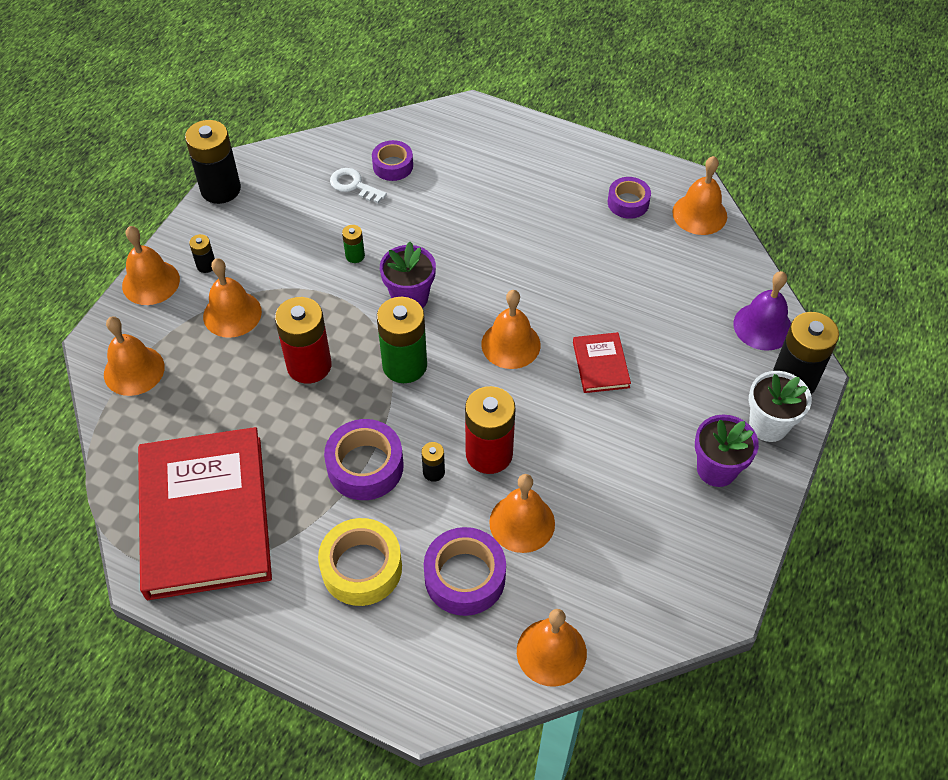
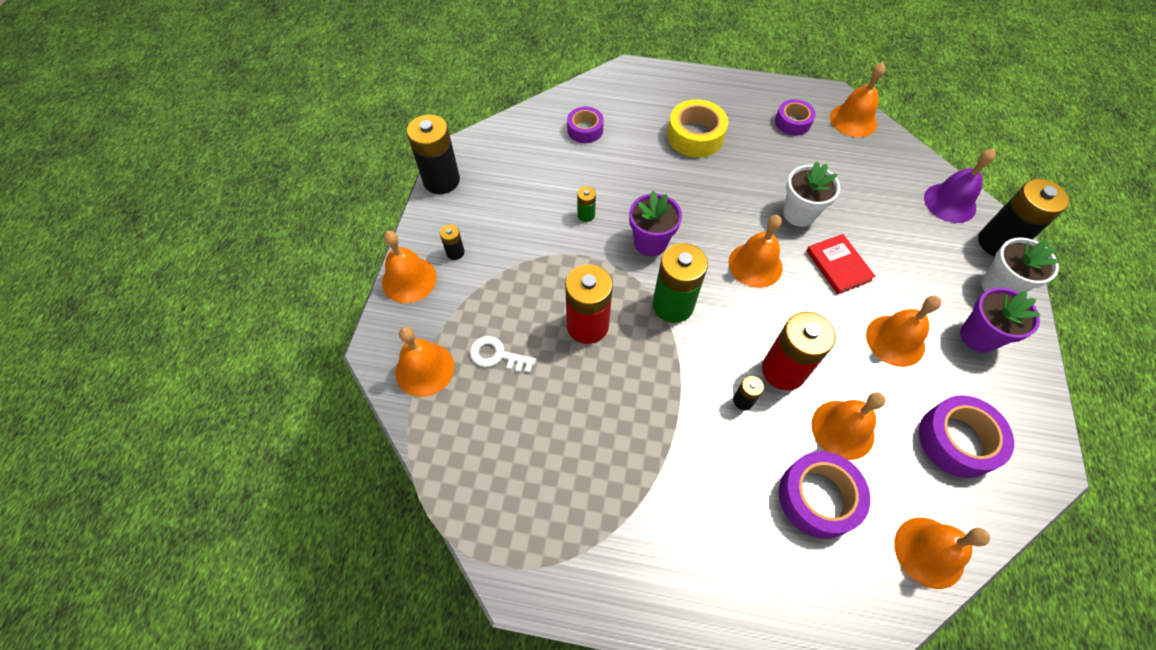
camera: 15 degrees left, 5 degrees up
(205, 516) = (550, 501): red book -> none
(232, 314) = (497, 292): orange bell -> orange bell (895, 340)
(353, 185) = (558, 153): white key -> white key (497, 355)
(361, 568) = (720, 514): yellow tape -> yellow tape (695, 136)
(365, 466) = (680, 411): purple tape -> purple tape (957, 441)
(585, 302) = (799, 214): none -> white flower pot

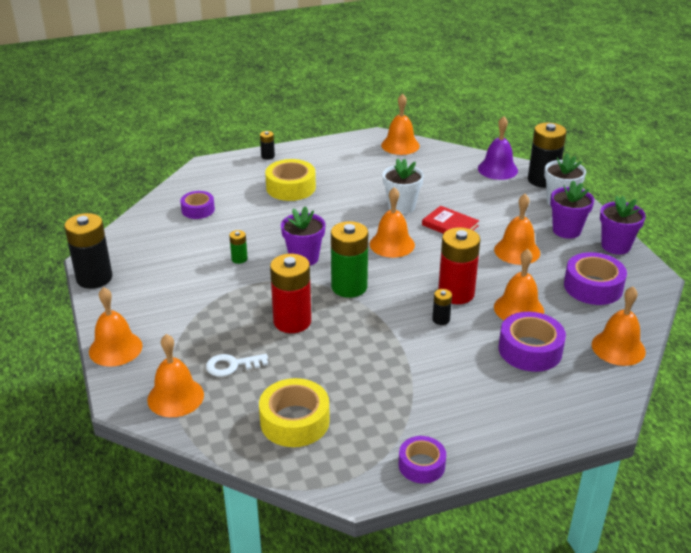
camera: 30 degrees left, 25 degrees down
(455, 252) = (144, 318): black battery -> black battery (268, 156)
(512, 461) = (294, 421): none -> yellow tape
(792, 122) = (358, 159): purple tape -> purple tape (421, 465)
(1028, 390) = (615, 246): none -> purple flower pot

